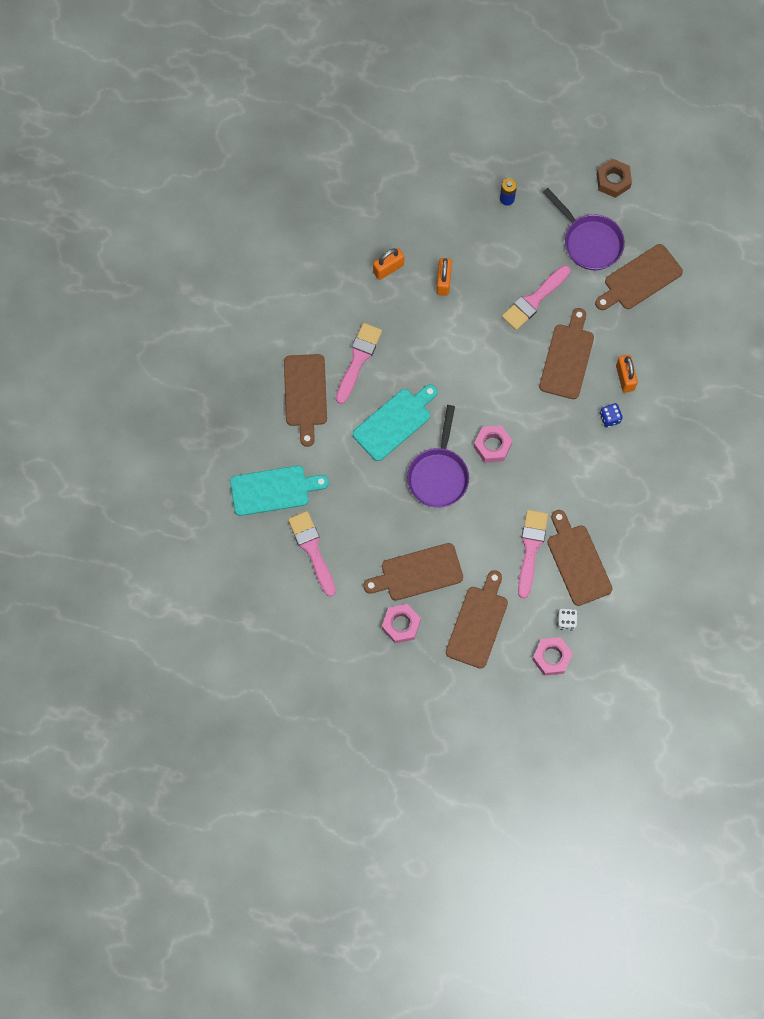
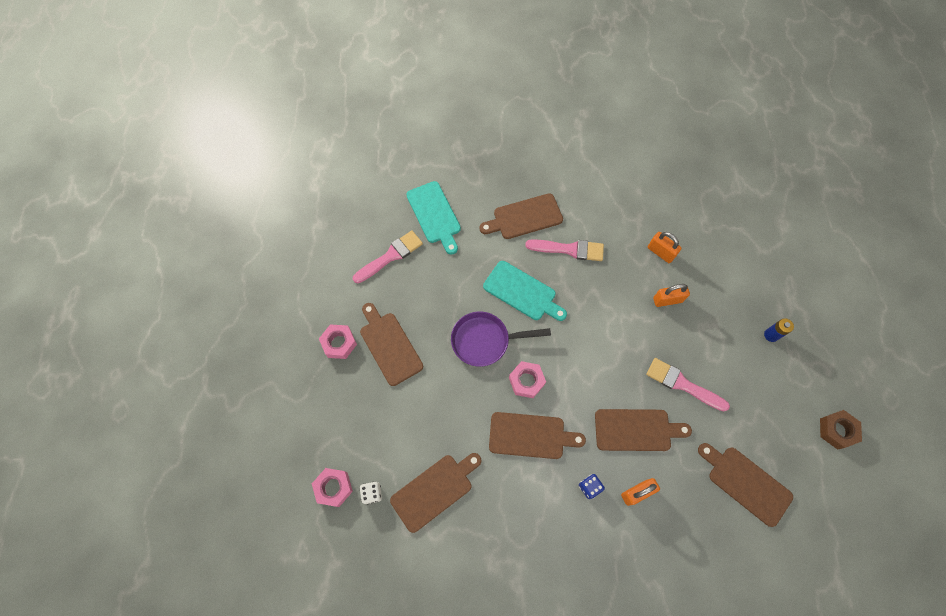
camera: 75 degrees right, 5 degrees down
(478, 623) = (354, 410): brown cutting board -> brown cutting board (530, 435)
(531, 548) = (436, 441): pink brush -> none
(589, 242) = (763, 422): purple pan -> none

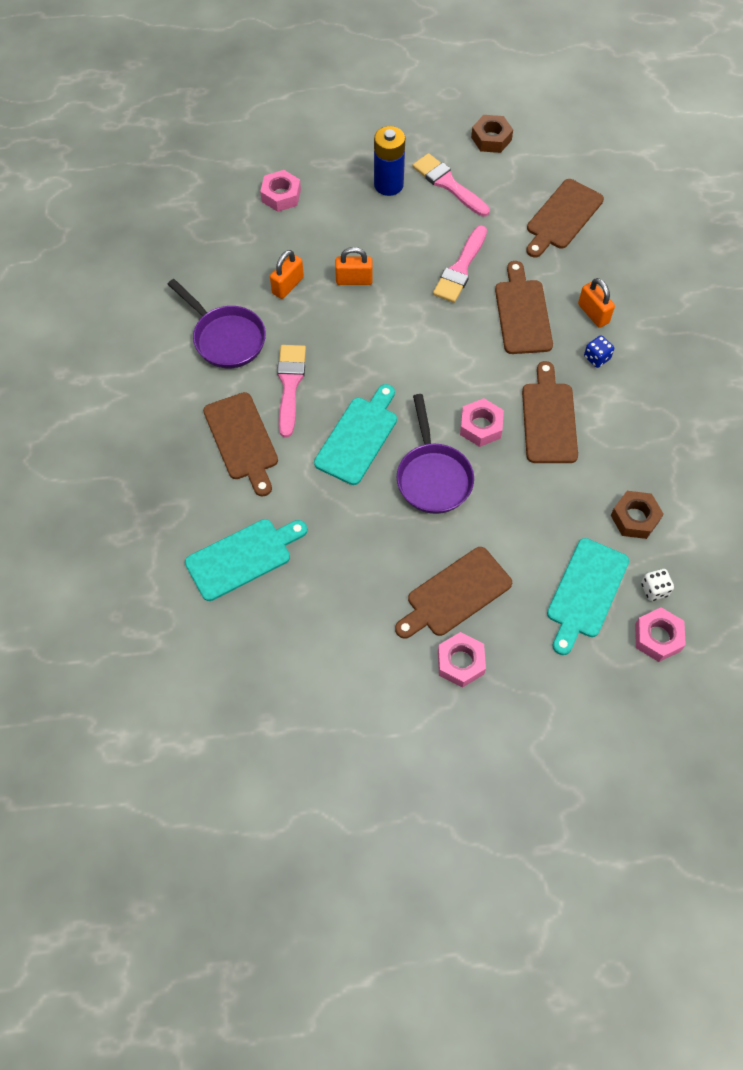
camera: 95 degrees left, 5 degrees down
(377, 439) = (586, 592): none -> turquoise cutting board
(391, 256) = (316, 610): pink brush -> pink brush (448, 184)
(434, 490) = (635, 518): brown cutting board -> brown nut
(611, 209) = (226, 338): none -> purple pan
(667, 300) = (354, 280): orange padlock -> orange padlock turned 75 degrees counterclockwise
(751, 252) = (281, 195): none -> pink nut
(771, 335) = (388, 185): blue battery -> blue battery, size x1.75

